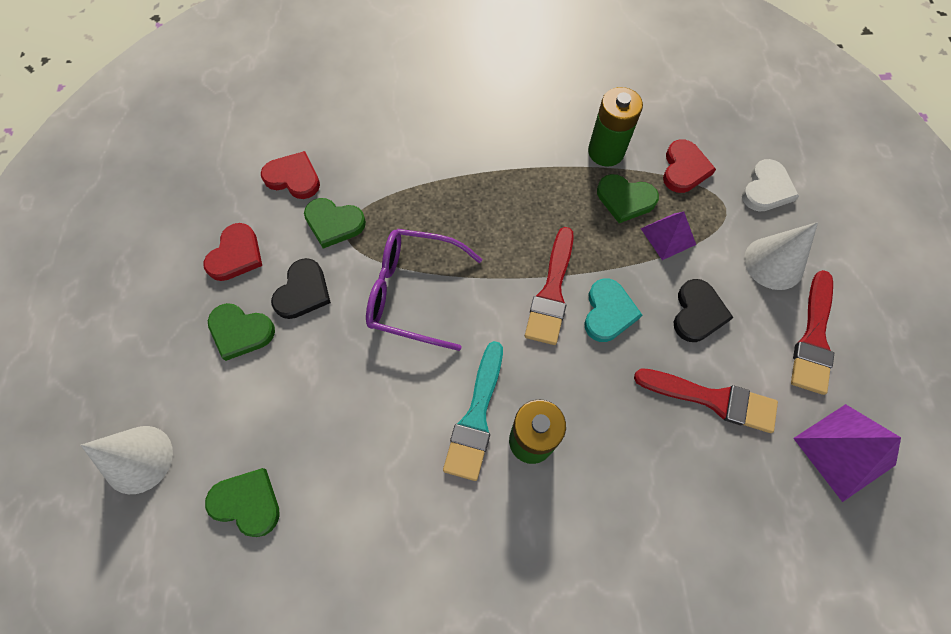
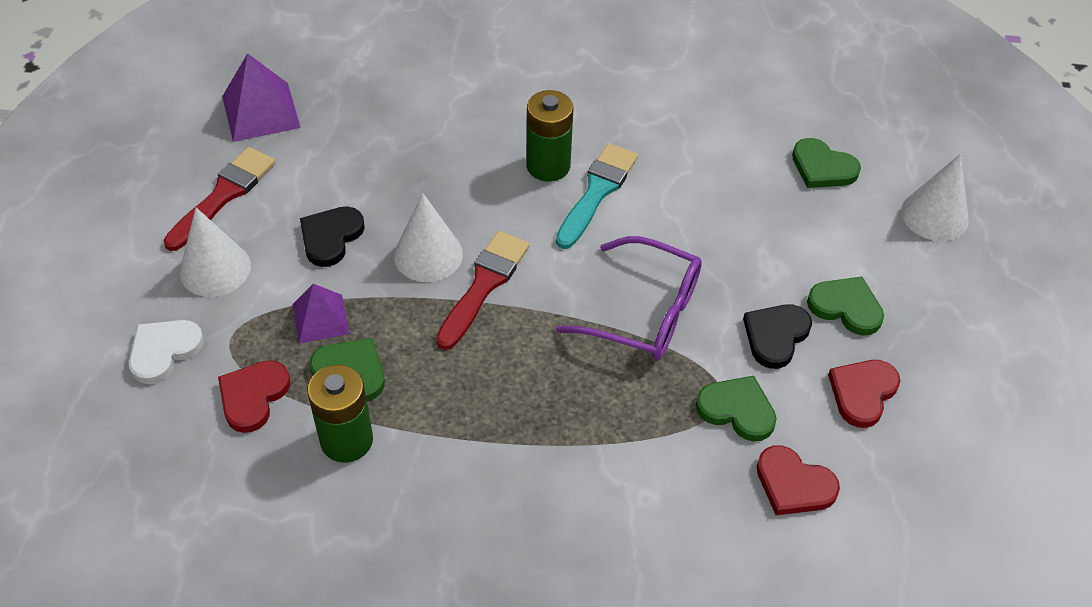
camera: 170 degrees left, 15 degrees down
(608, 312) = (428, 254): turquoise heart -> white cone
(712, 399) = (358, 166): red brush -> none

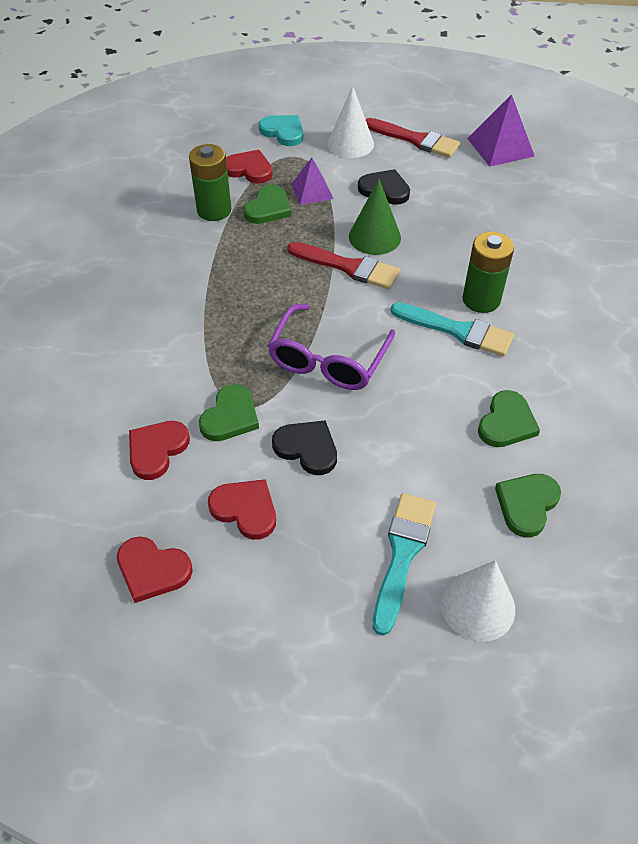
camera: 90 degrees right, 0 degrees up
(164, 351) = (283, 132): white heart -> turquoise heart
(428, 254) = (374, 237): white cone -> green cone
(846, 307) = (343, 507): green heart -> green heart (506, 422)
(892, 264) = (402, 554): none -> turquoise brush
(950, 477) = (152, 570): none -> red heart

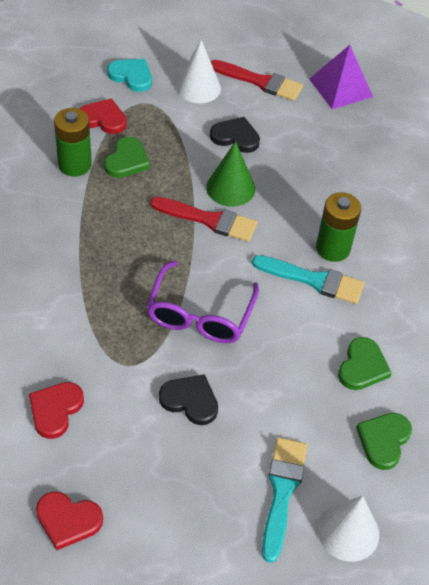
camera: 10 degrees left, 0 degrees up
(230, 416) = (117, 374): green heart -> none
(245, 509) = (142, 460): red heart -> none
(312, 191) = (166, 141): purple pyramid -> none

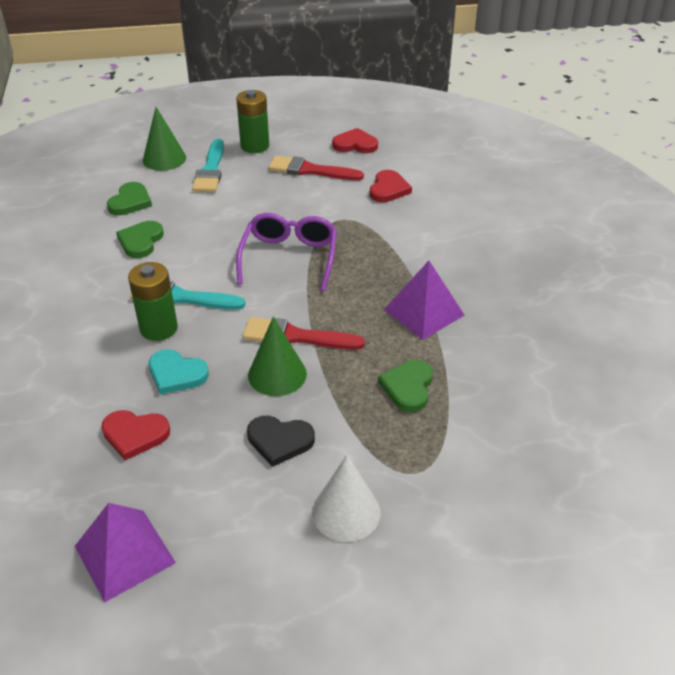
camera: 175 degrees right, 10 degrees down
(75, 165) = (466, 372): green battery -> green battery (255, 146)
(85, 226) = (424, 312): none -> purple pyramid
(103, 119) = (460, 437): red heart -> red heart (135, 435)
(131, 76) = (449, 514): turquoise heart -> turquoise heart (176, 374)
(190, 400) = (286, 205): black heart -> none
(260, 82) = (253, 541): red brush -> red brush (310, 170)
(348, 531) = (164, 159): white cone -> green cone

